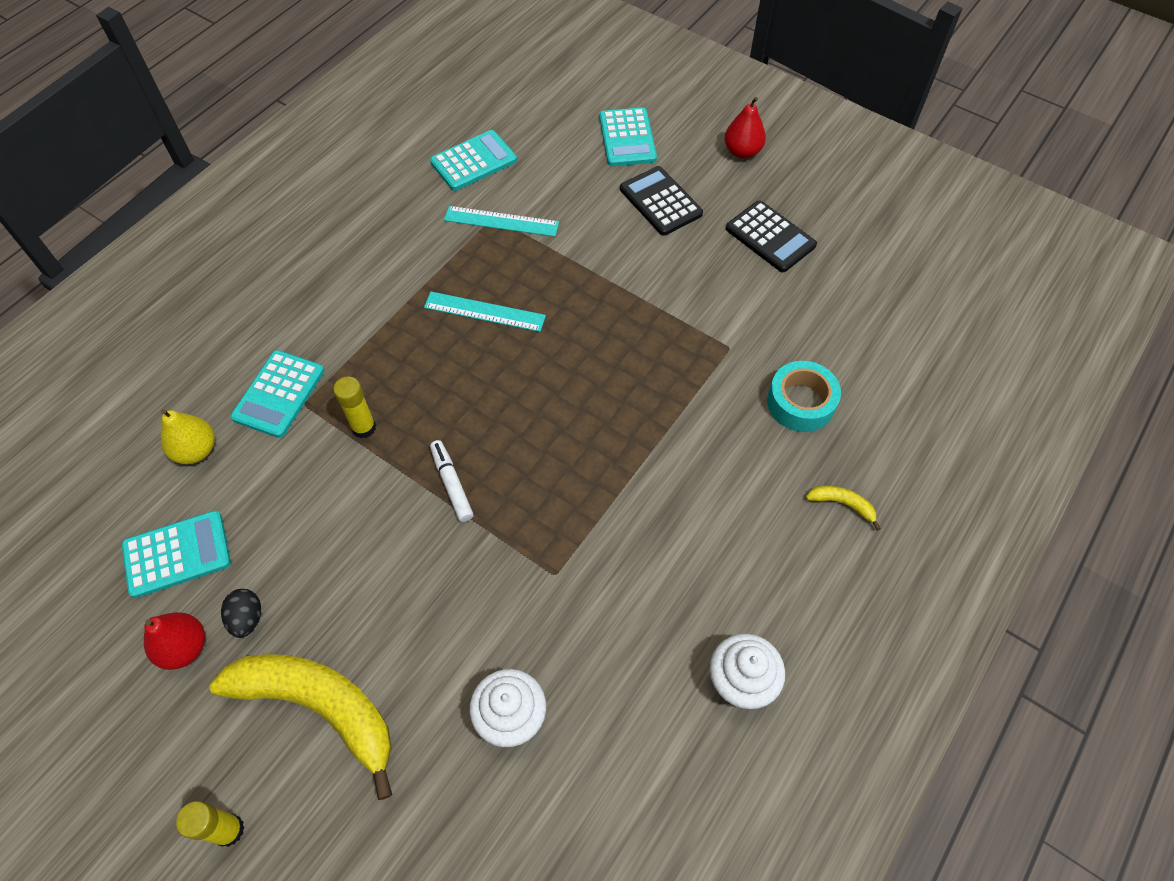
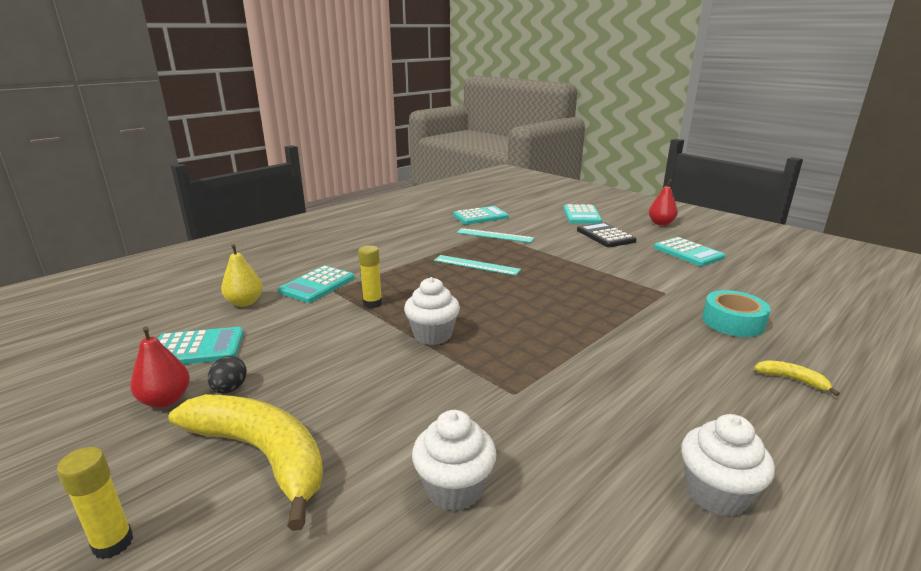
camera: 10 degrees right, 35 degrees down
(452, 484) = (432, 335): white marker -> white cupcake
(770, 237) = (688, 253): black calculator -> turquoise calculator

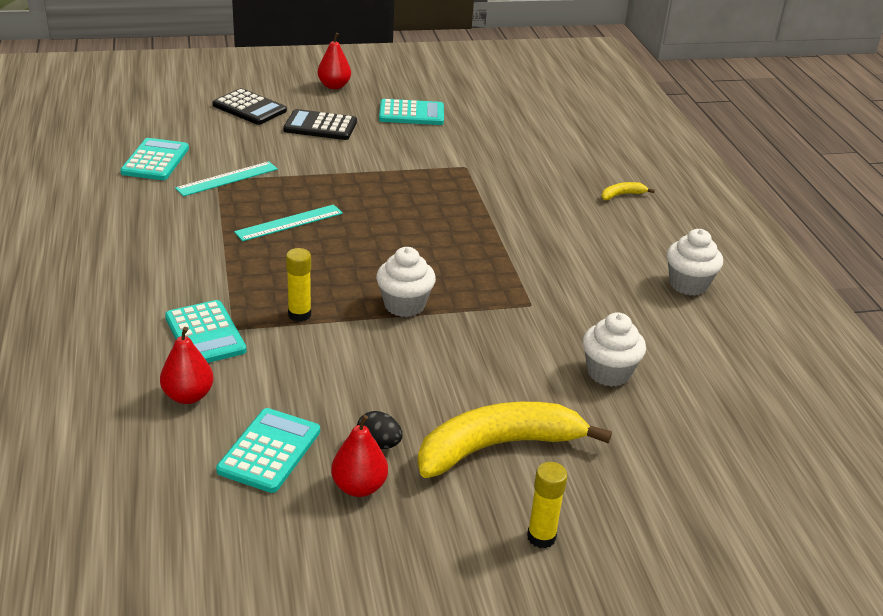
camera: 60 degrees left, 10 degrees up
(245, 302) = (188, 396): yellow pear -> red pear
(581, 215) = (249, 108): turquoise calculator -> black calculator
(733, 322) = (538, 169): turquoise tape -> none

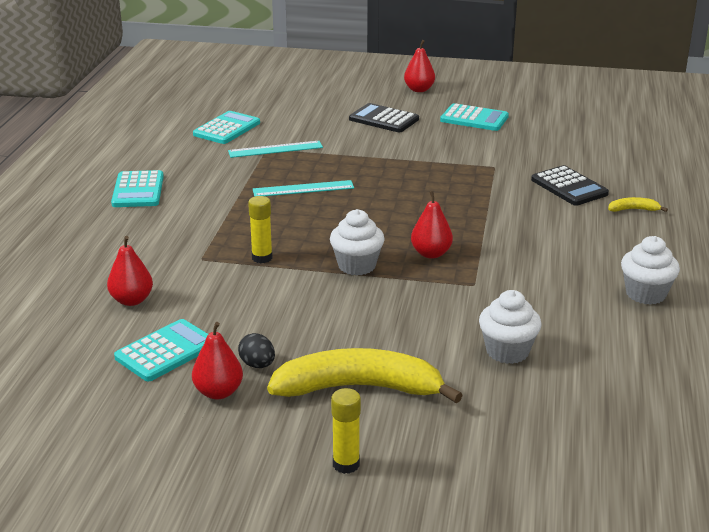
camera: 25 degrees right, 5 degrees down
(205, 334) = (176, 259): turquoise calculator -> turquoise calculator (138, 190)
(249, 108) = (332, 99): black calculator -> black calculator (569, 187)
(468, 277) = (431, 254): none -> red pear

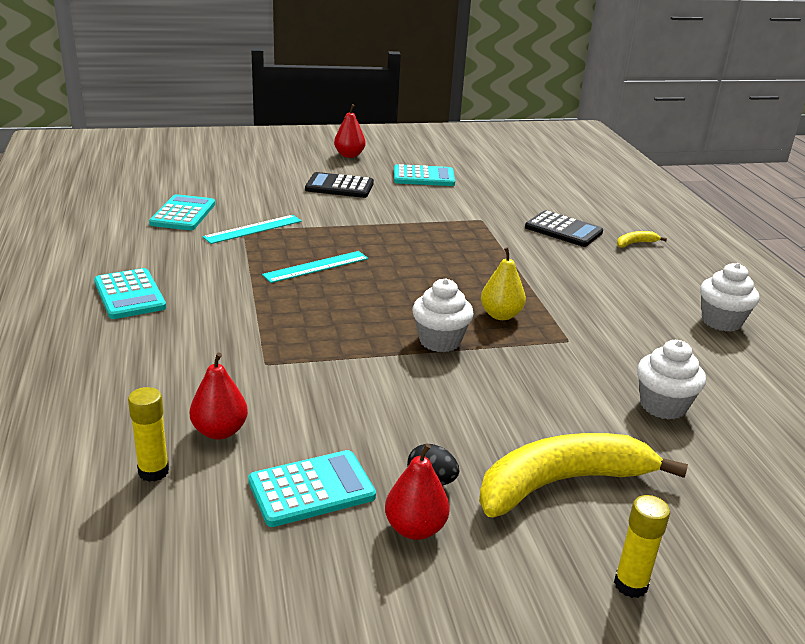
camera: 25 degrees left, 0 degrees up
(166, 351) = (311, 489): turquoise calculator -> turquoise calculator turned 45 degrees clockwise
(262, 258) = (333, 350): yellow glue stick -> yellow glue stick (153, 471)
(431, 254) = (501, 315): red pear -> yellow pear

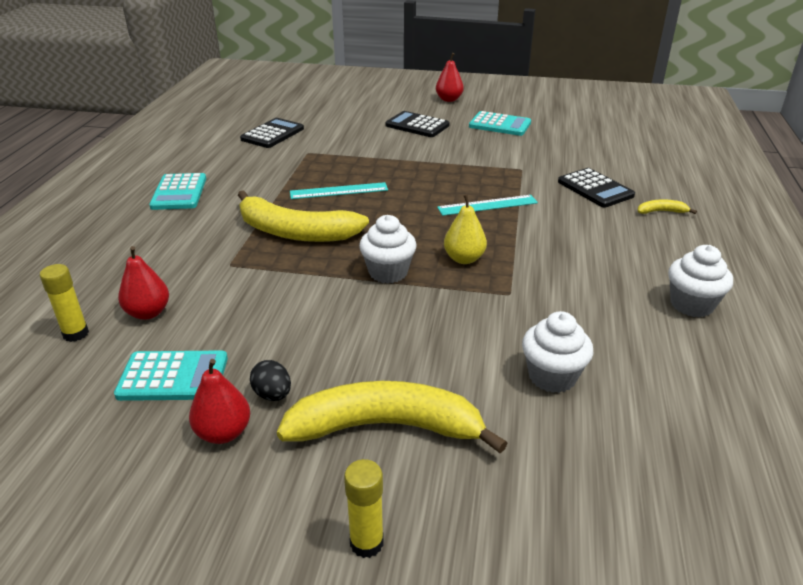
camera: 25 degrees right, 5 degrees up
(183, 214) = (272, 134): turquoise calculator -> black calculator
(253, 229) = (315, 153): turquoise ruler -> turquoise ruler (487, 205)
(307, 317) = (295, 232): none -> yellow banana

